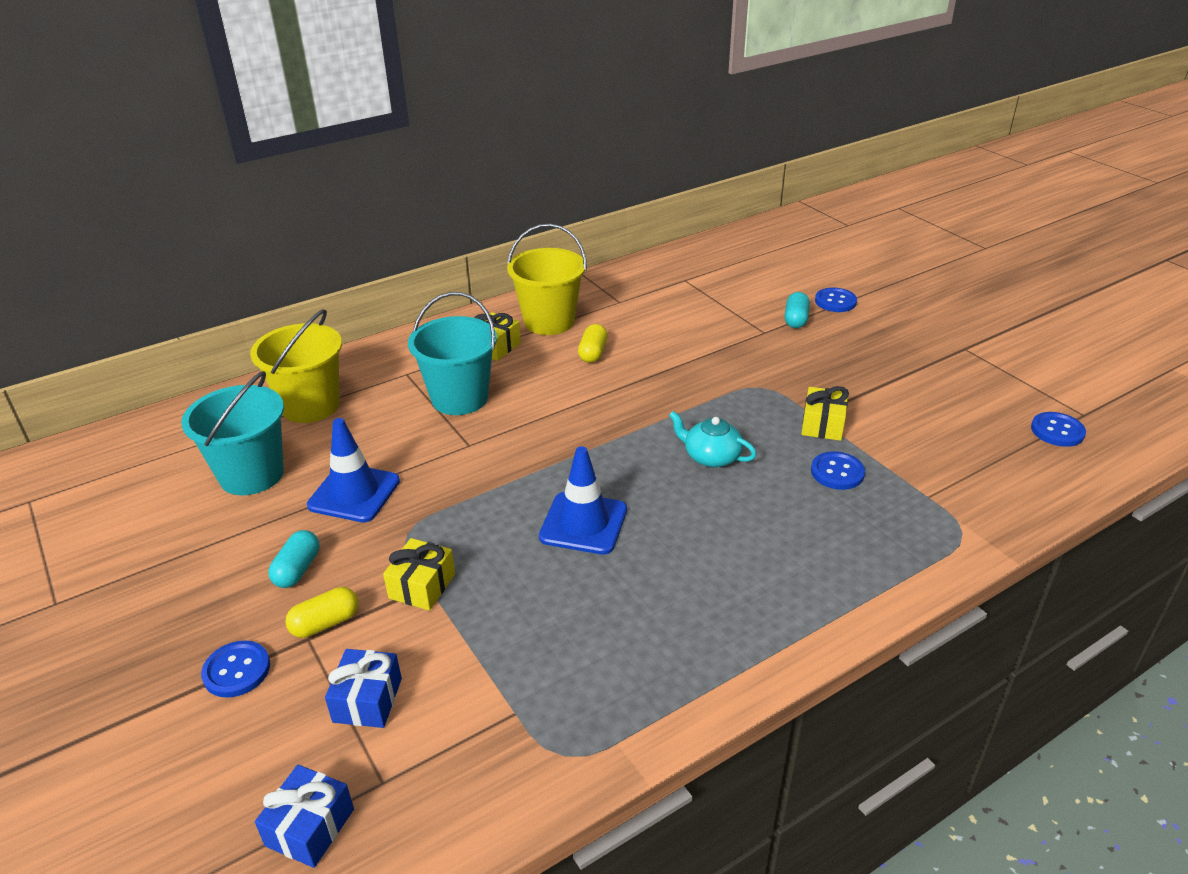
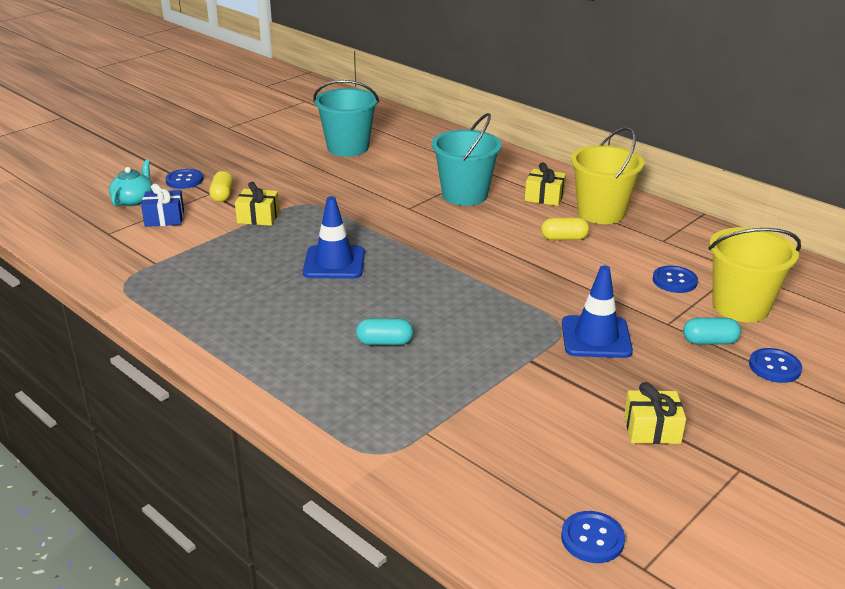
camera: 75 degrees right, 5 degrees down
(297, 570) = (265, 179): turquoise capsule -> turquoise capsule (384, 342)
(310, 406) = (428, 149): yellow bucket -> yellow bucket (740, 307)
(310, 827) = (81, 220): blue gift -> none
(325, 623) = (222, 195): yellow capsule -> yellow capsule turned 45 degrees clockwise
(354, 493) = (340, 180): blue traffic cone -> blue traffic cone (596, 337)
(711, 456) = (438, 309): turquoise teapot -> turquoise teapot (134, 200)
(823, 425) = (516, 366): yellow gift -> yellow gift (652, 429)
(837, 472) = (443, 377): blue button -> blue button (674, 281)

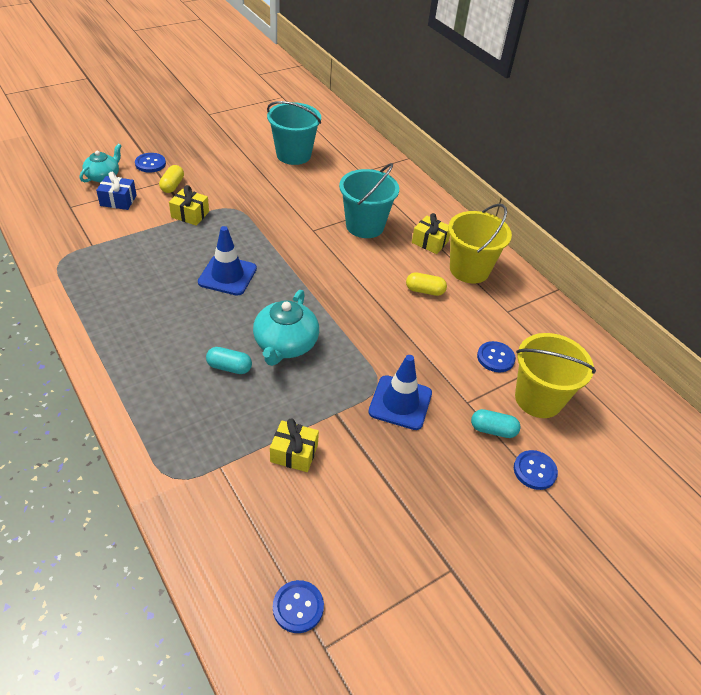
camera: 10 degrees right, 15 degrees up
(437, 311) = (285, 344): none -> turquoise teapot
(652, 429) = (399, 510): yellow gift -> yellow gift (294, 453)

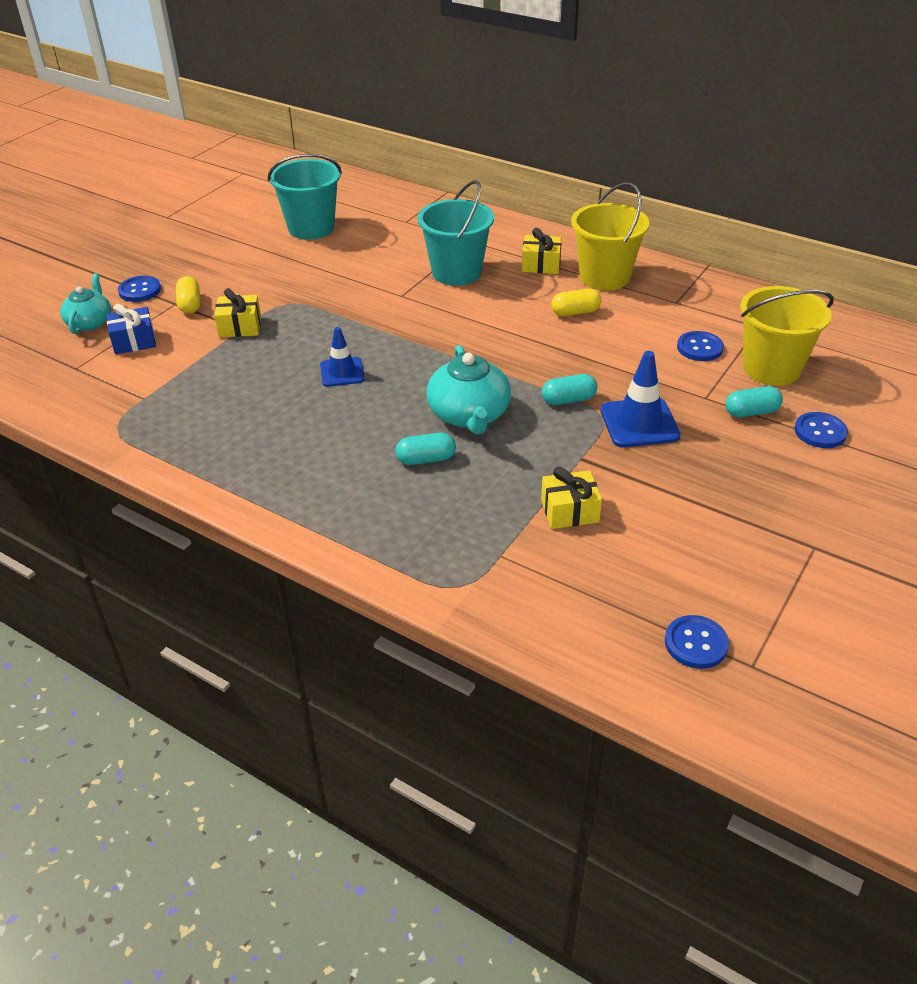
camera: 20 degrees left, 5 degrees down
(227, 275) = (342, 372): blue traffic cone -> blue traffic cone, size x0.66
(364, 361) = (568, 400): none -> turquoise capsule

